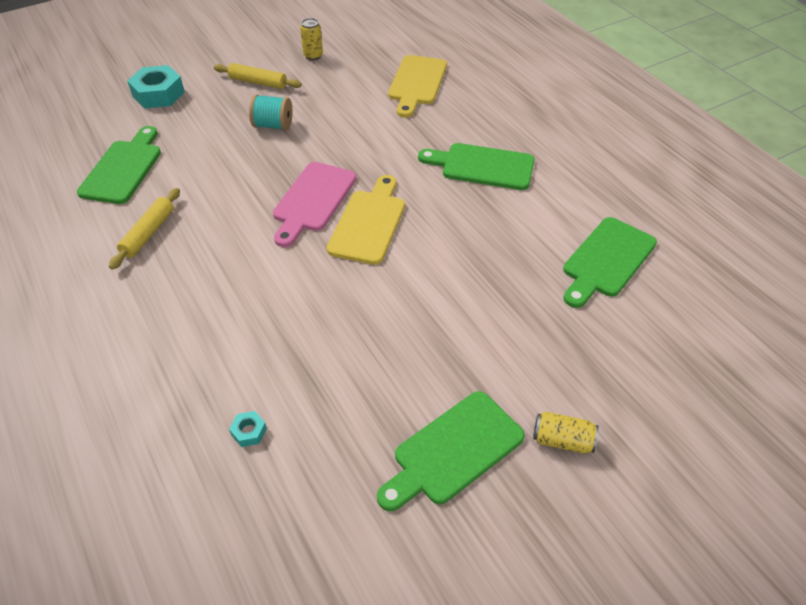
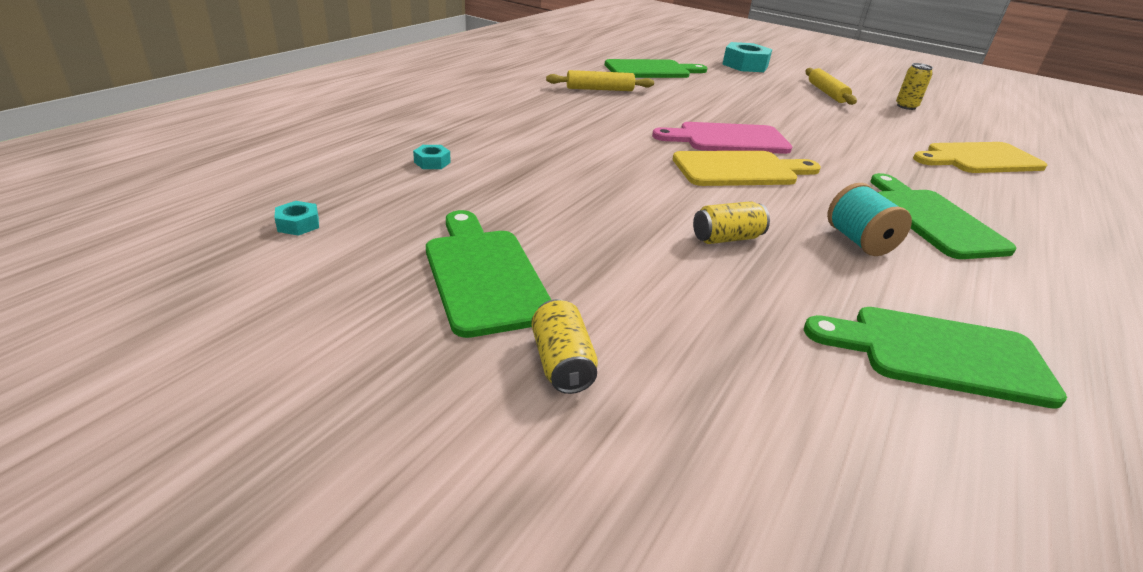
camera: 60 degrees right, 15 degrees down
(273, 125) = (788, 107): turquoise spool -> turquoise spool (858, 241)
(323, 567) = (298, 224): none -> turquoise nut
(453, 451) = (484, 275): green cutting board -> green cutting board turned 45 degrees clockwise
(461, 287) = (726, 238): none -> yellow can

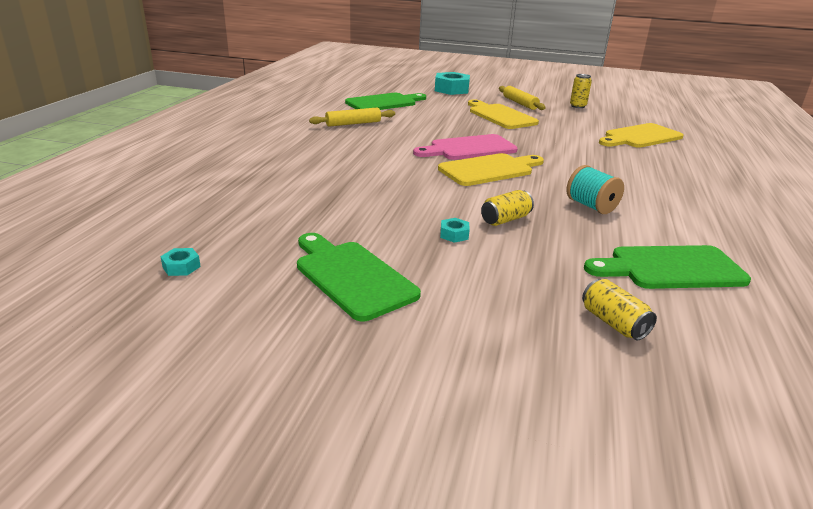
camera: 15 degrees left, 5 degrees down
(432, 162) = (257, 201): turquoise nut -> turquoise nut (454, 234)
(561, 363) = (442, 323): yellow can -> yellow can (613, 323)
(791, 105) = (500, 116): none -> yellow cutting board
(933, 220) = (630, 183): green cutting board -> none

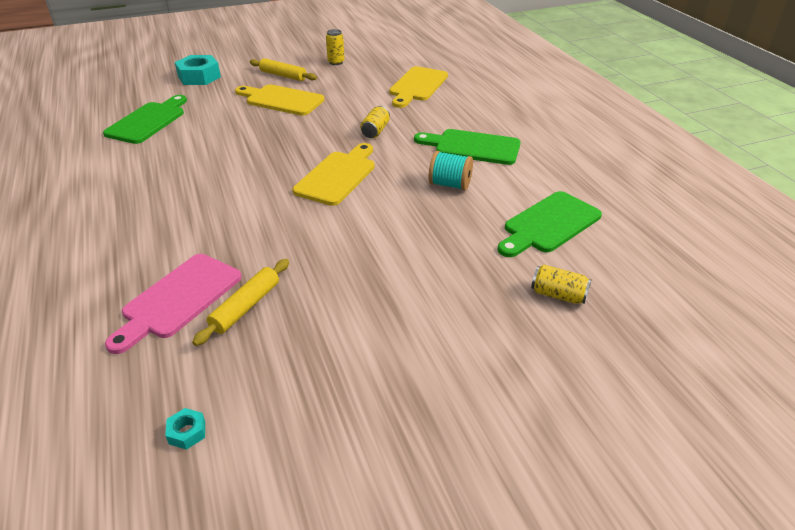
camera: 35 degrees left, 10 degrees up
(351, 276) = (349, 354): green cutting board -> green cutting board (472, 147)
(353, 123) = (148, 165): yellow rolling pin -> yellow rolling pin (245, 307)
(454, 234) = (382, 266): turquoise nut -> none
(469, 148) = (295, 156): pink cutting board -> pink cutting board (178, 299)
(505, 219) = (404, 229): yellow can -> yellow can (375, 131)

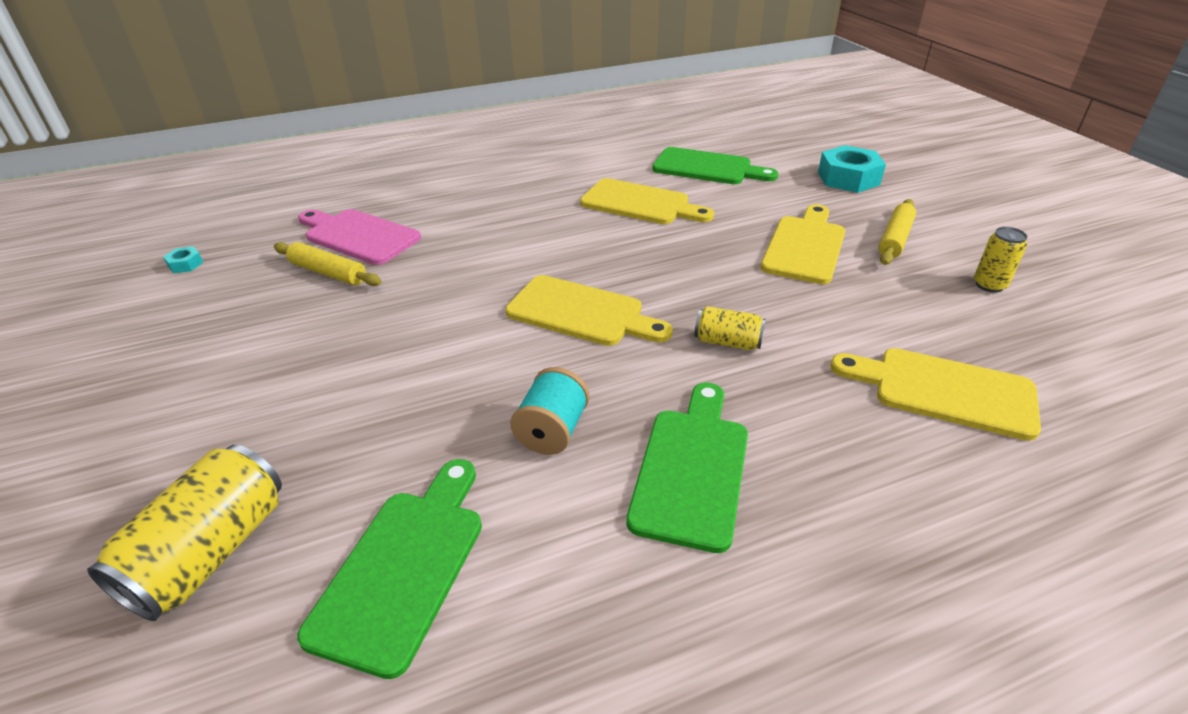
camera: 90 degrees right, 0 degrees up
(193, 151) = (640, 203): none -> yellow cutting board
(549, 224) = (404, 567): green cutting board -> green cutting board turned 60 degrees clockwise
(558, 295) = (210, 552): yellow can -> yellow can, size x1.79

